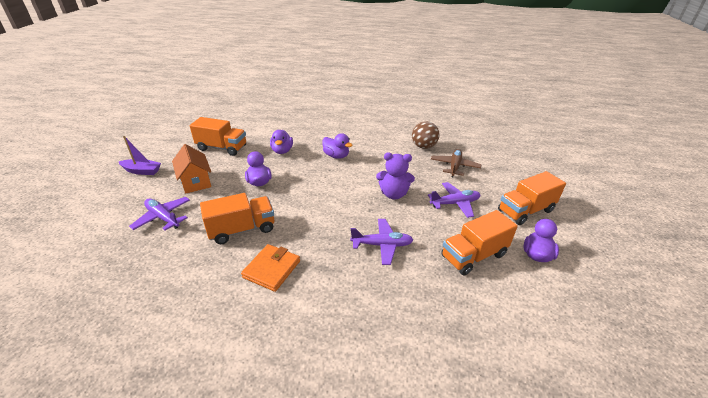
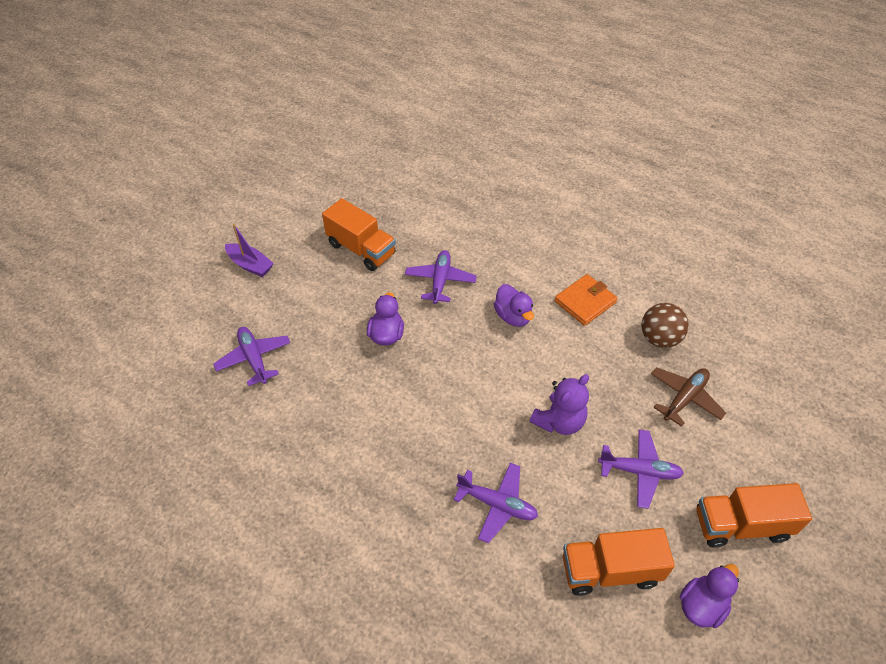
camera: 25 degrees right, 15 degrees up
(195, 181) = (308, 306): orange house -> none
(242, 229) = (337, 412): orange truck -> none
(271, 269) = (349, 488): orange wallet -> orange wallet (585, 302)
(282, 151) = (440, 281): purple duck -> purple plane
(393, 194) = (559, 421): purple teddy bear -> purple teddy bear turned 75 degrees counterclockwise

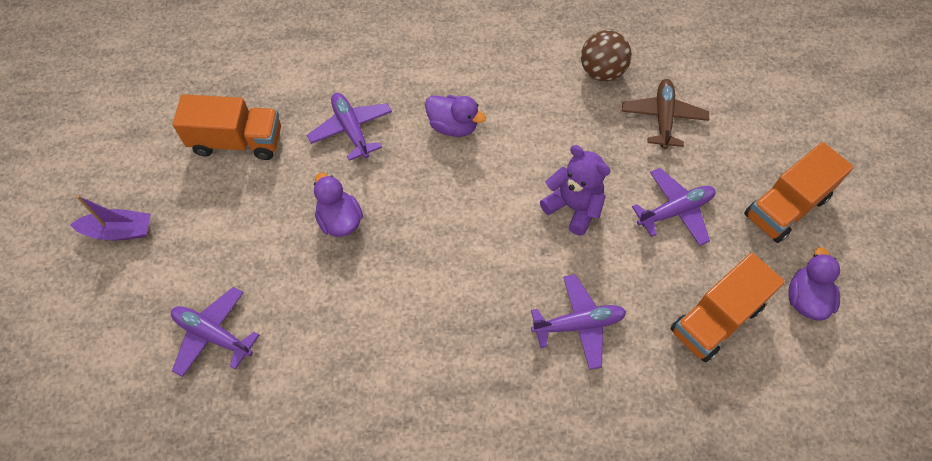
camera: 35 degrees left, 10 degrees up
(559, 421) = (573, 207): purple teddy bear -> purple teddy bear turned 60 degrees counterclockwise
(585, 302) = (510, 72): orange wallet -> none

